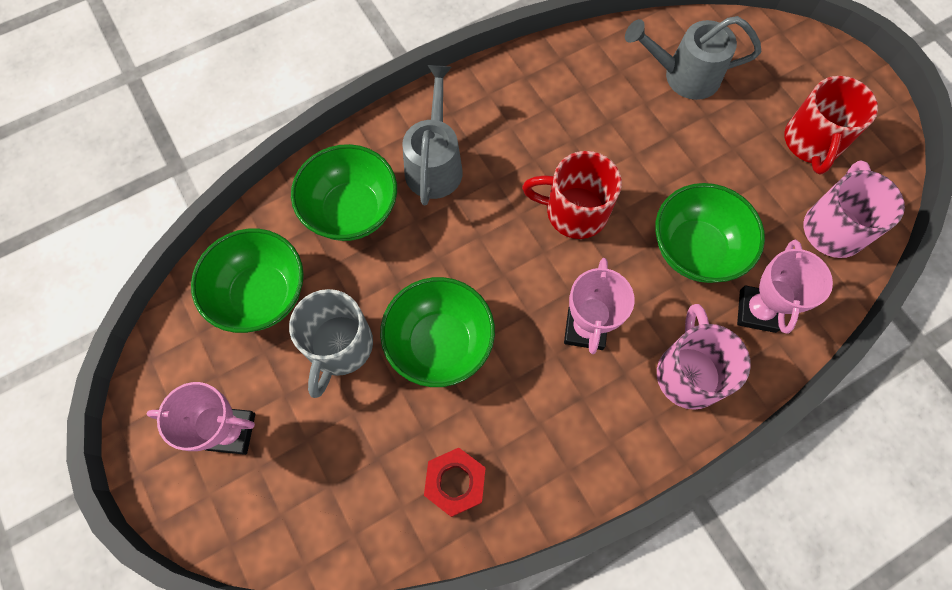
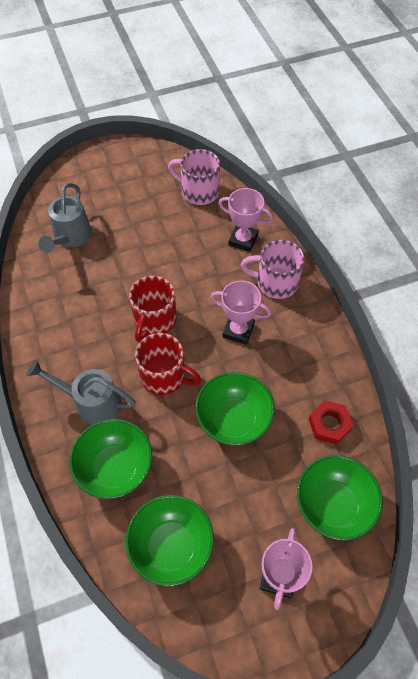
camera: 80 degrees left, 10 degrees down
(339, 347) = (225, 489): grey mug -> none
(695, 249) = (197, 260): green bowl -> green bowl (333, 505)
(812, 143) = (140, 186): red mug -> red mug (164, 376)

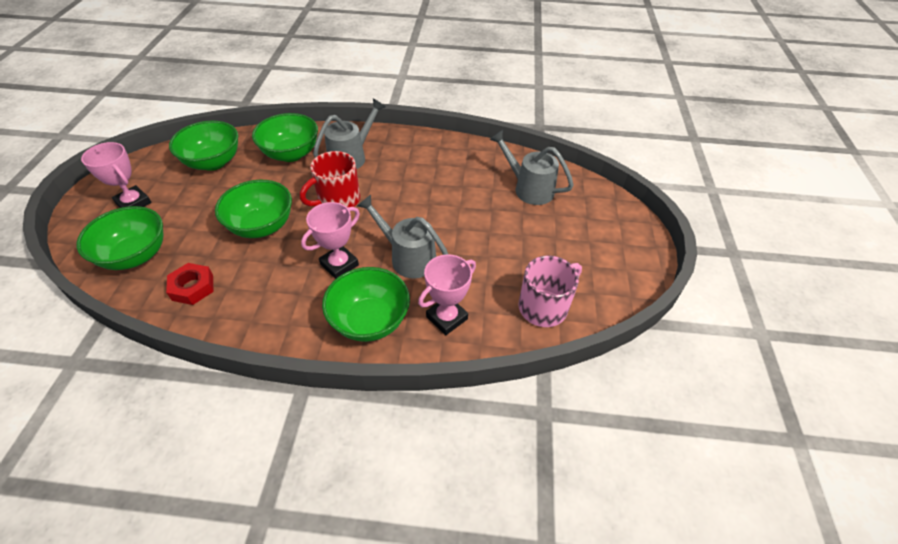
camera: 115 degrees right, 10 degrees down
(154, 320) = (396, 212): red mug -> none
(202, 288) = (407, 257): none -> grey watering can
(275, 282) = (370, 321): pink mug -> green bowl

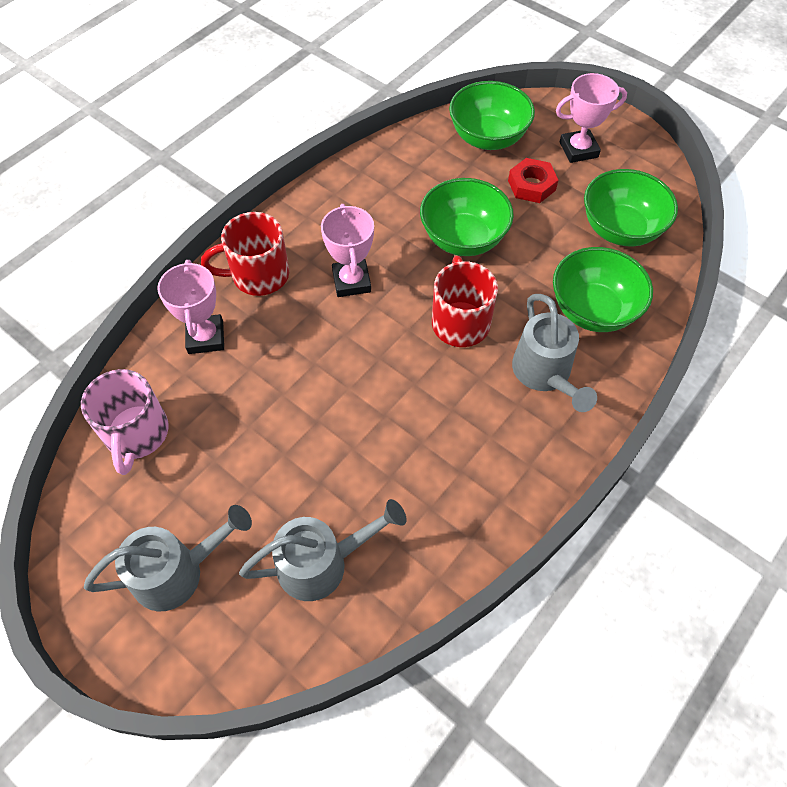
camera: 125 degrees right, 10 degrees up
(192, 287) = (410, 166): red nut -> red nut (531, 185)
(370, 321) = (258, 275): green bowl -> red mug
(407, 257) = (312, 345): grey watering can -> grey watering can (178, 572)

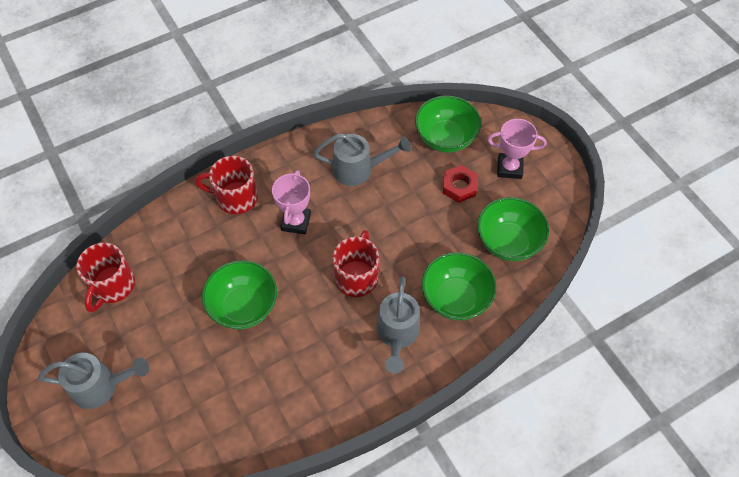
camera: 20 degrees right, 0 degrees up
(137, 434) = (112, 286): pink mug -> red mug
(205, 337) = (182, 232): pink trophy -> none
(322, 563) = (190, 413): grey watering can -> grey watering can (359, 169)
(463, 238) = (389, 213): green bowl -> green bowl (243, 306)

